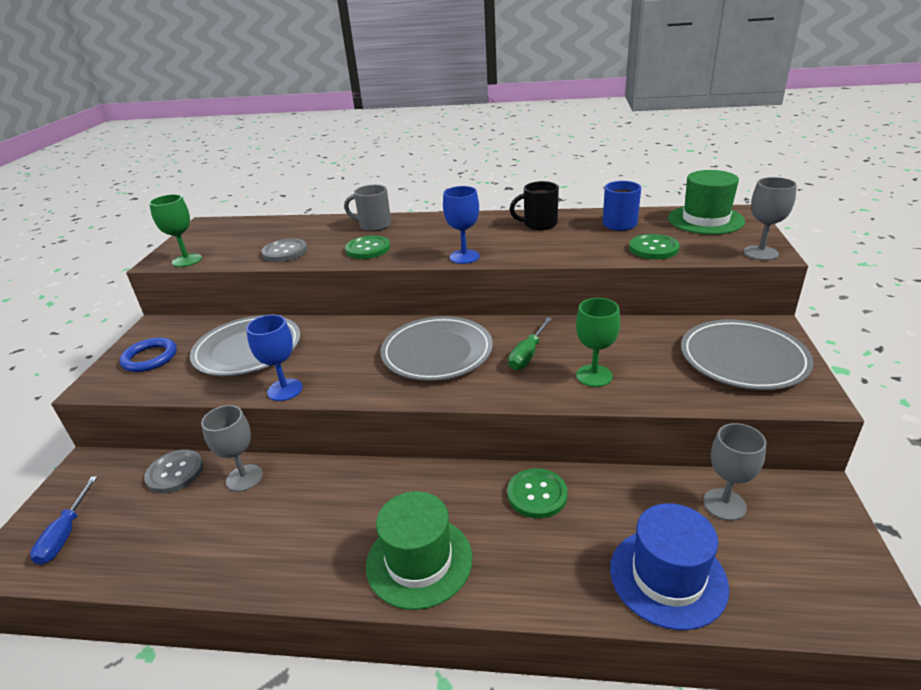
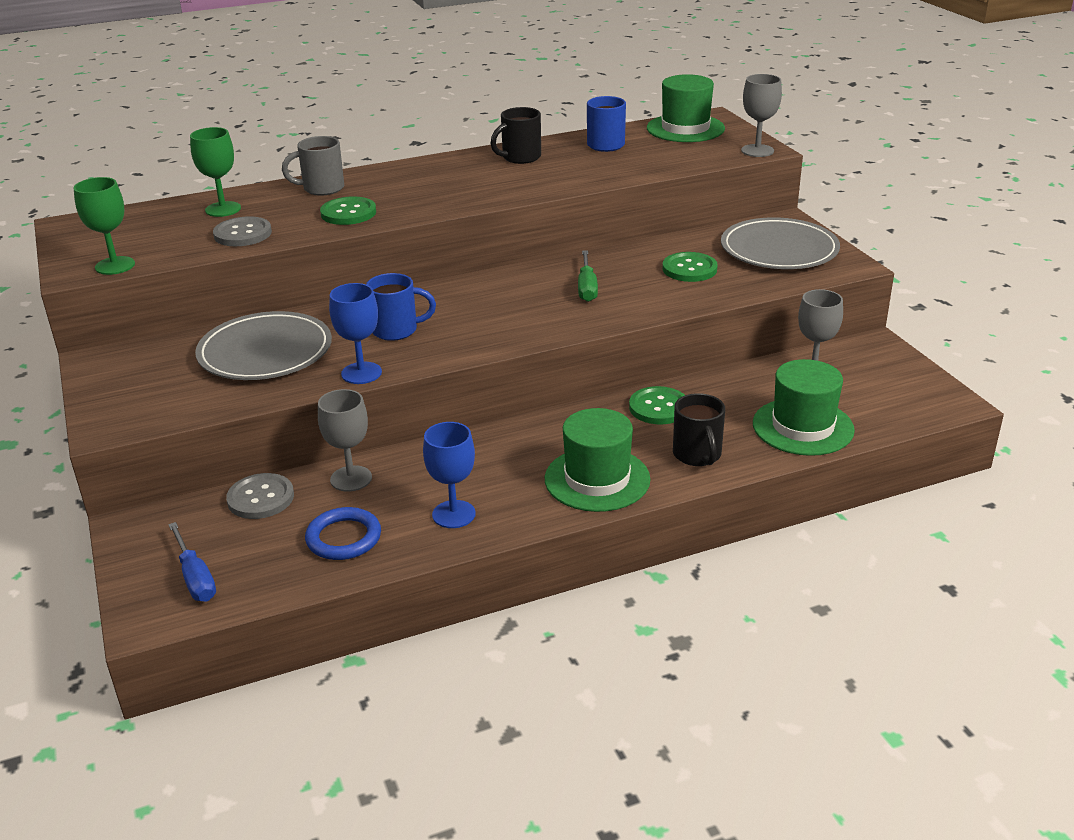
camera: 30 degrees left, 0 degrees up
(150, 358) = (143, 388): blue ring -> blue ring (344, 538)
(348, 356) = (396, 330): none -> blue mug
(437, 352) = (492, 306): grey plate -> none
(464, 257) = (473, 201): blue goblet -> blue goblet (453, 514)
(532, 570) = (697, 455): none -> black mug
(594, 376) = (664, 290): green goblet -> green goblet (223, 209)
(653, 248) = (659, 162): green button -> green button (689, 269)
(668, 577) = (803, 427): blue hat -> green hat

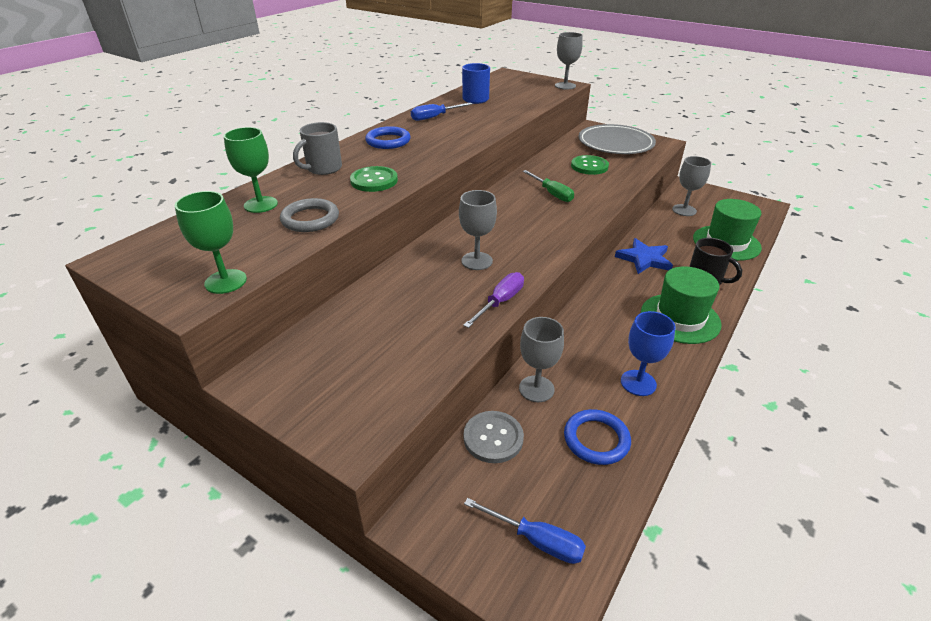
camera: 35 degrees left, 5 degrees up
(243, 234) = (310, 219): grey button -> grey ring
(265, 352) = (402, 313): grey plate -> none
(361, 373) = (500, 302): blue goblet -> purple screwdriver
(396, 330) = (477, 261): blue mug -> grey goblet
(426, 174) = (388, 141): none -> blue ring
(520, 157) = (435, 117): black mug -> blue screwdriver
(658, 407) = (644, 259): green button -> blue star
(685, 128) = (504, 82): green hat -> none

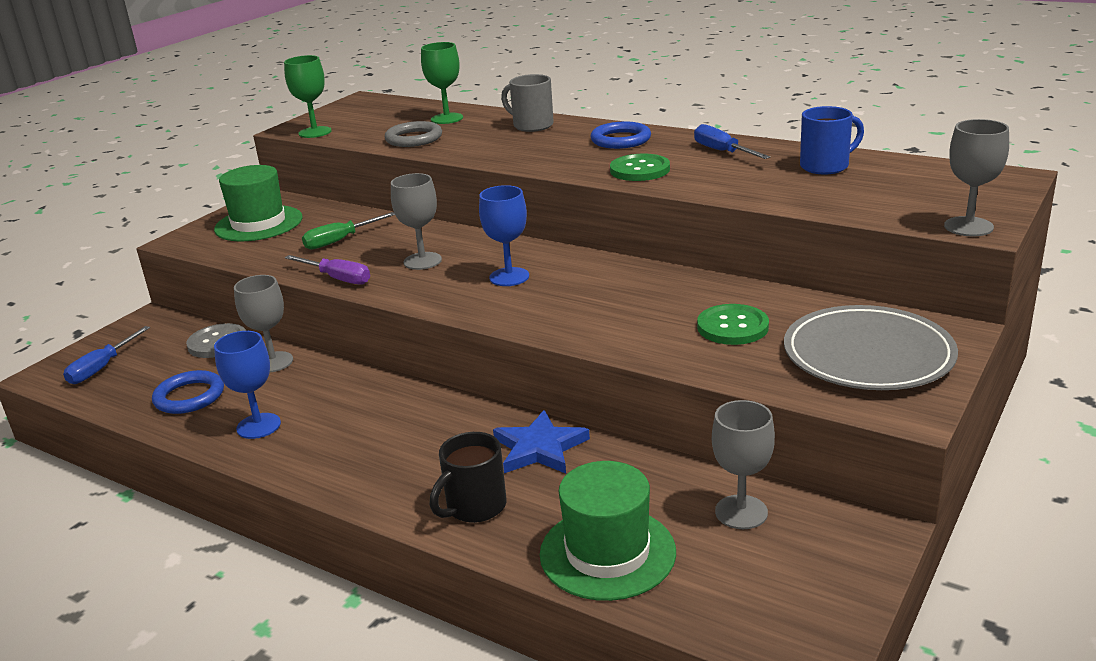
camera: 90 degrees right, 10 degrees down
(374, 181) = (500, 148): green button -> green button (640, 170)
(515, 225) = (509, 277): none -> blue goblet
(552, 194) = (611, 298): green screwdriver -> green screwdriver (340, 241)
(680, 318) = (375, 469): green hat -> green hat (258, 224)

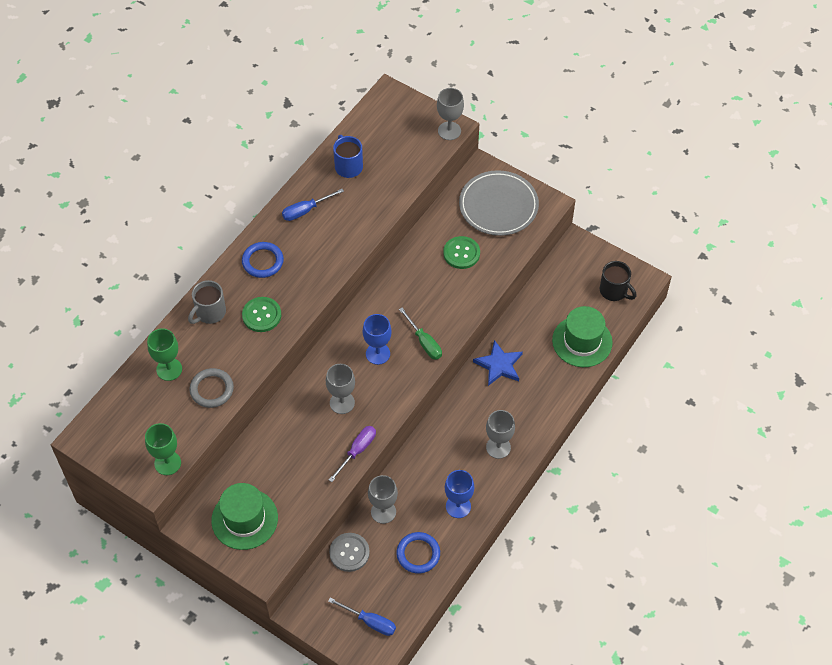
camera: 90 degrees left, 30 degrees up
(340, 241) = (294, 457): green screwdriver -> green screwdriver (424, 342)
(474, 507) = (545, 393): black mug -> black mug (614, 291)
(640, 170) = (325, 256): green button -> green button (261, 315)
(741, 512) = (559, 288): grey goblet -> grey goblet (498, 447)

